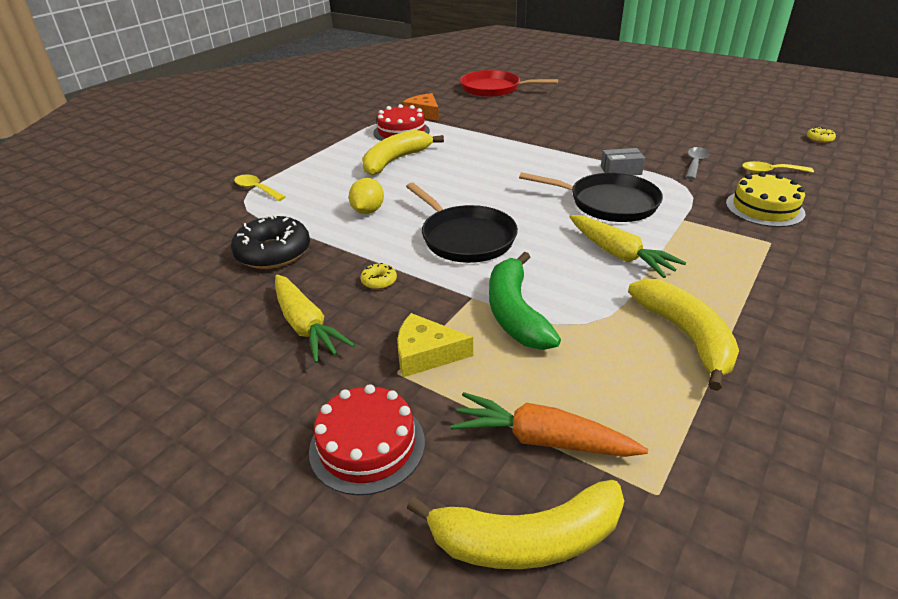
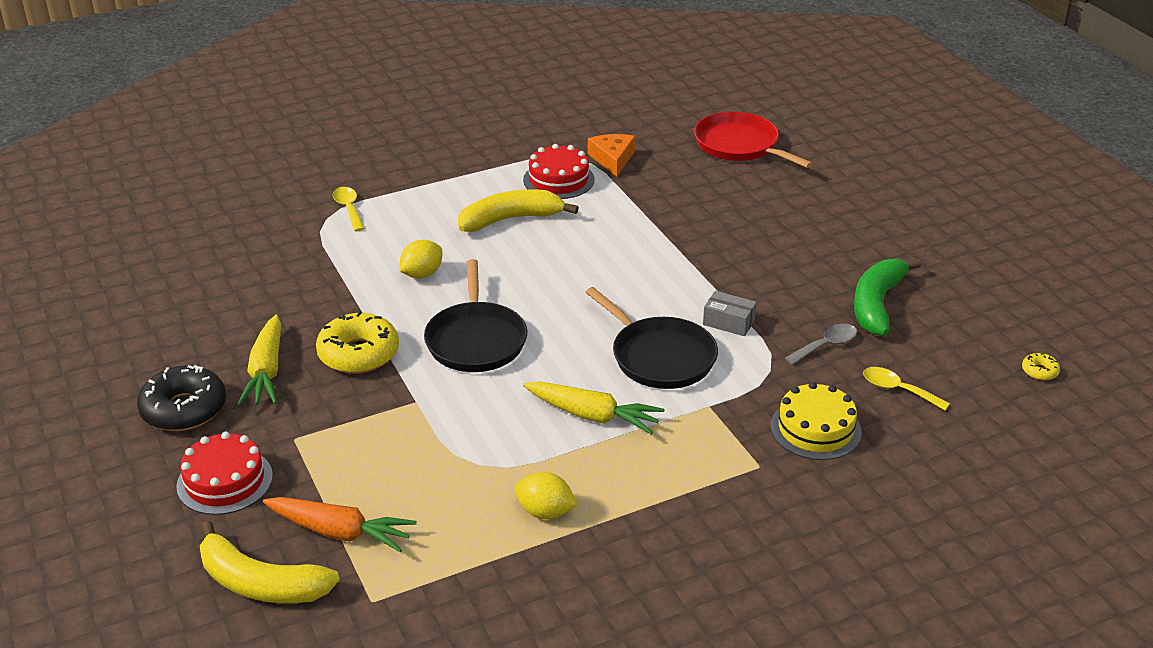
camera: 30 degrees right, 0 degrees up
(273, 253) = (302, 289): black donut -> black donut (184, 409)
(379, 281) = (358, 354): yellow donut -> yellow donut, size x2.27
(426, 354) = (329, 433): yellow cheese -> none
(515, 313) = (434, 430): green banana -> green banana (877, 304)
(542, 439) = (340, 532): orange carrot -> orange carrot turned 150 degrees clockwise
(619, 255) = (592, 416): yellow carrot -> yellow carrot turned 60 degrees counterclockwise
(686, 336) = (545, 512): yellow banana -> yellow lemon

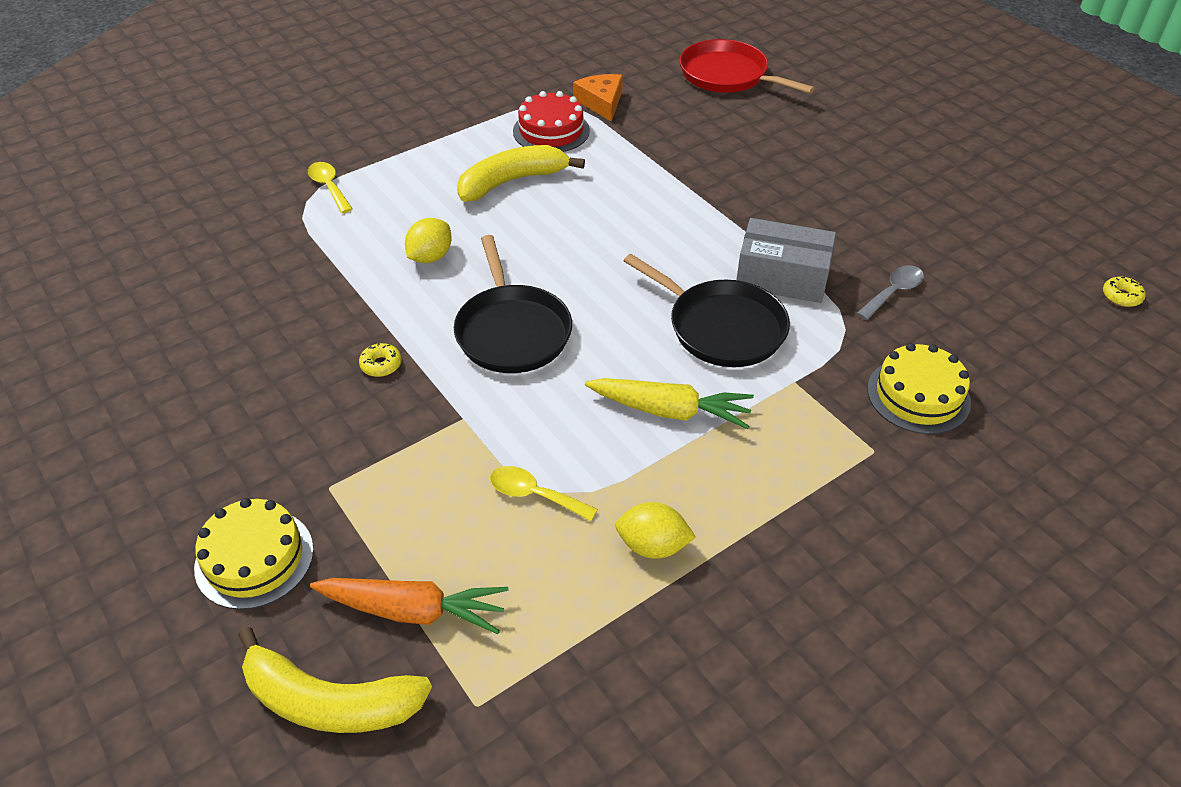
camera: 10 degrees left, 10 degrees up
(184, 409) = (185, 465): black donut -> none
(224, 481) = (254, 558): red cake -> yellow cake
(266, 371) = (276, 401): yellow carrot -> none
(358, 354) = (381, 365): yellow donut -> yellow donut, size x0.44
(728, 322) = (782, 277): grey box -> grey box, size x1.75
(877, 304) = (928, 238): green banana -> none
(898, 390) = (987, 336): yellow spoon -> yellow spoon (534, 495)

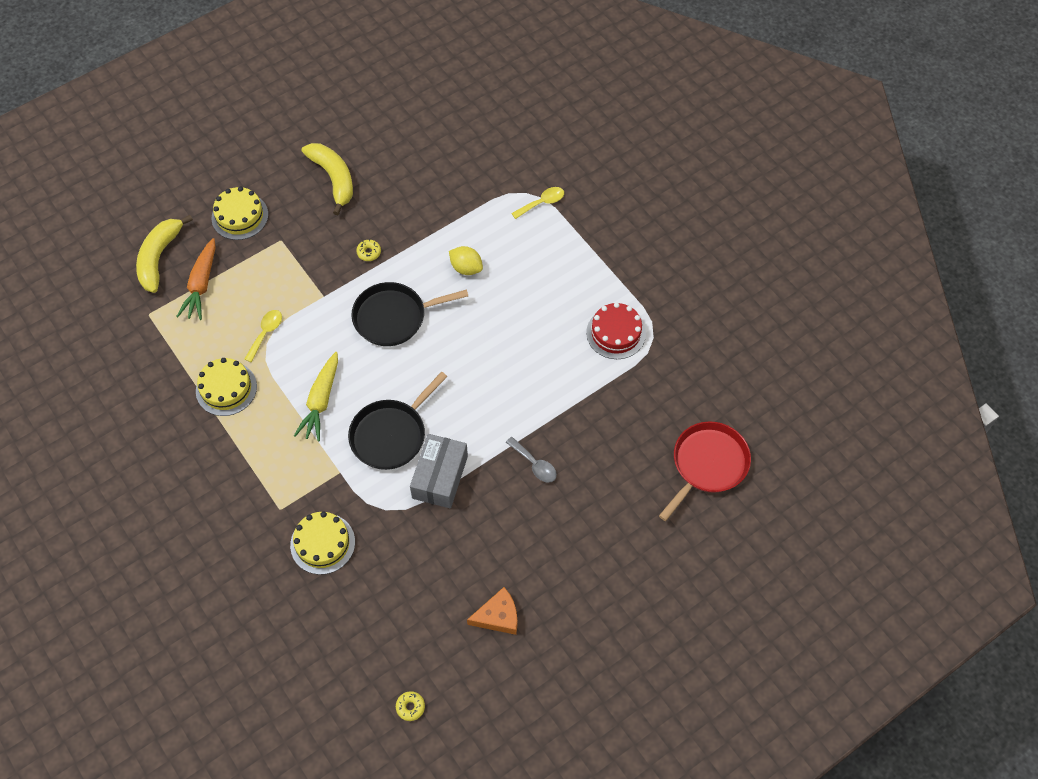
camera: 90 degrees right, 15 degrees up
(512, 181) = (549, 310): yellow banana -> yellow banana (333, 179)
(601, 102) = (658, 367): orange cheese -> orange cheese (498, 616)
(653, 546) = (226, 388): yellow lemon -> yellow cake
(893, 292) = (421, 547): grey spoon -> grey spoon (534, 464)

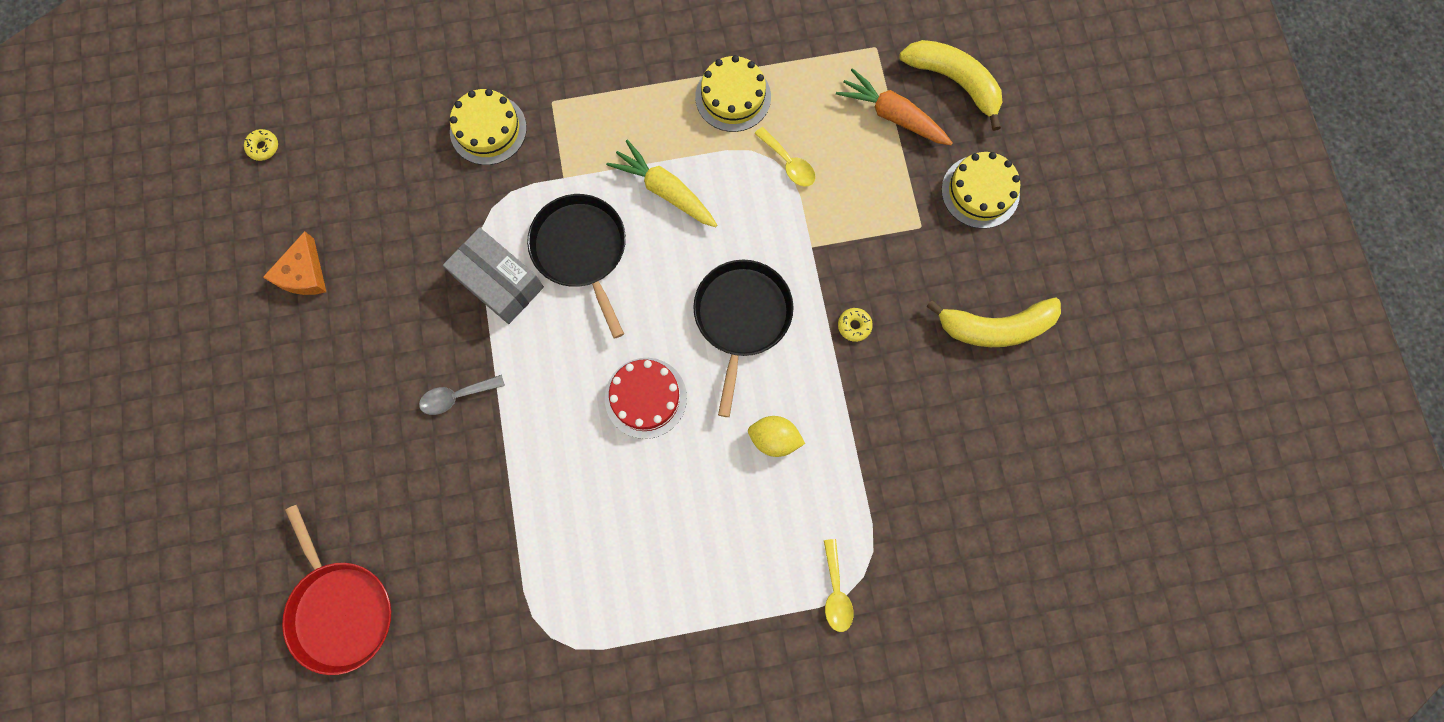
camera: 115 degrees right, 15 degrees up
(466, 268) = (774, 439): yellow lemon -> yellow lemon turned 45 degrees clockwise
(616, 333) = (582, 589): red cake -> red cake (645, 397)

